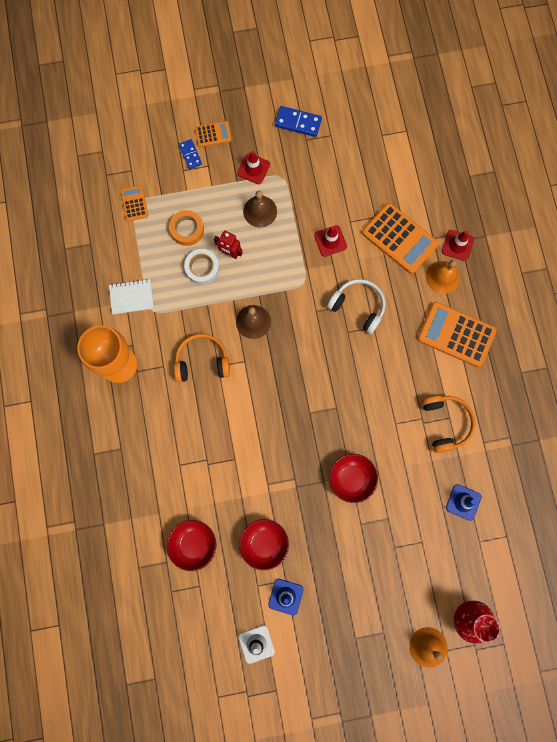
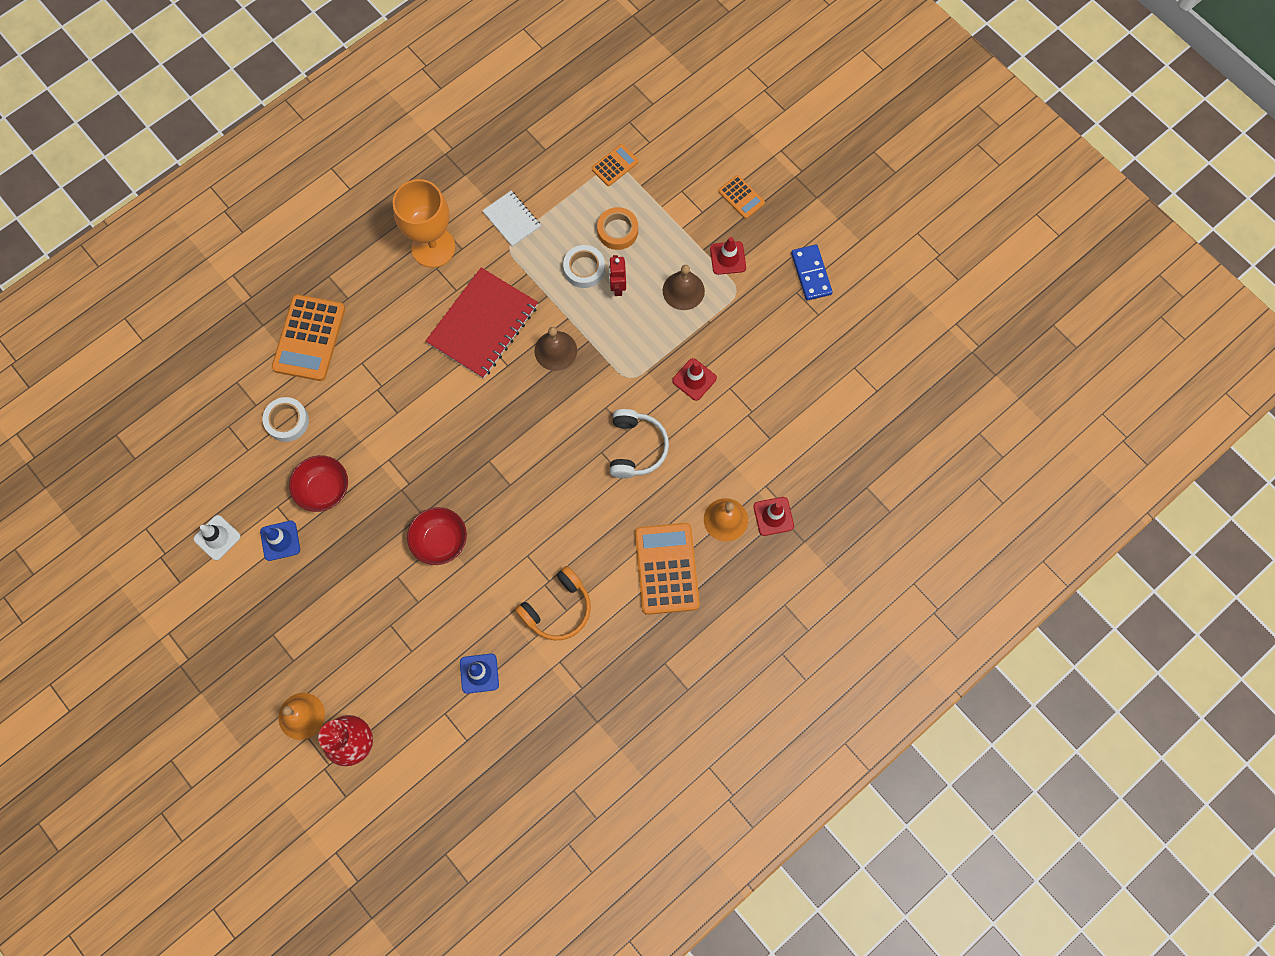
camera: 60 degrees right, 5 degrees down
(190, 155) = (703, 188): blue domino -> none
(193, 544) = (287, 421): red bowl -> white tape
(202, 361) = (483, 324): orange headphones -> red notebook
(399, 238) = (742, 450): orange calculator -> orange calculator (309, 338)

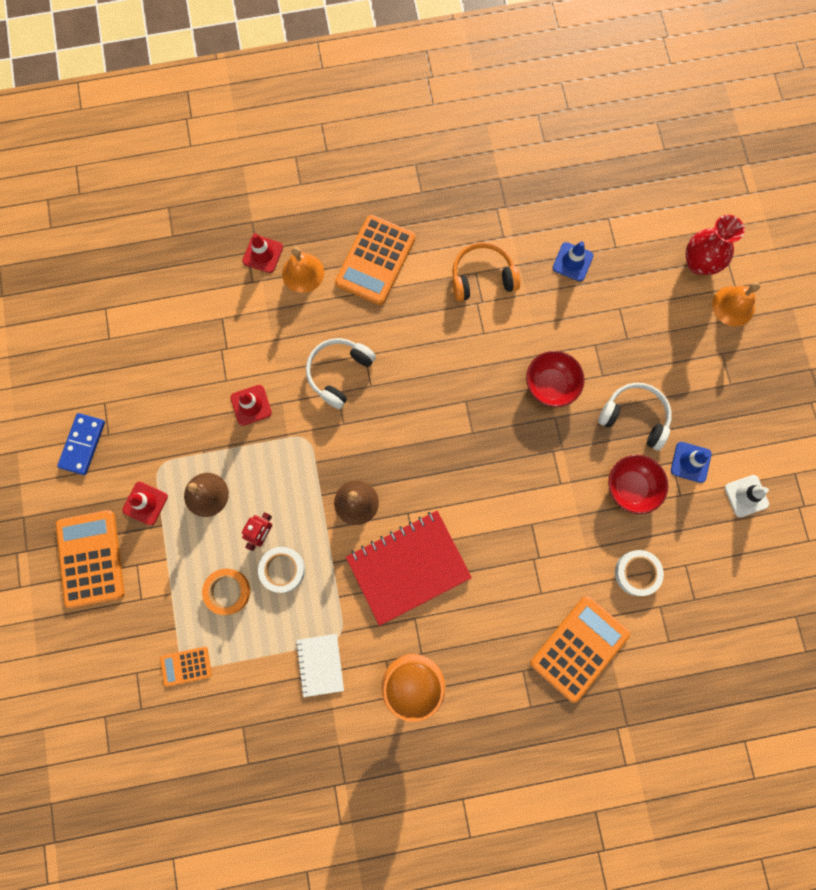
camera: 150 degrees left, 5 degrees up
(349, 553) = (634, 417): none -> white headphones
(741, 197) = (91, 558): orange calculator -> orange calculator, size x1.92

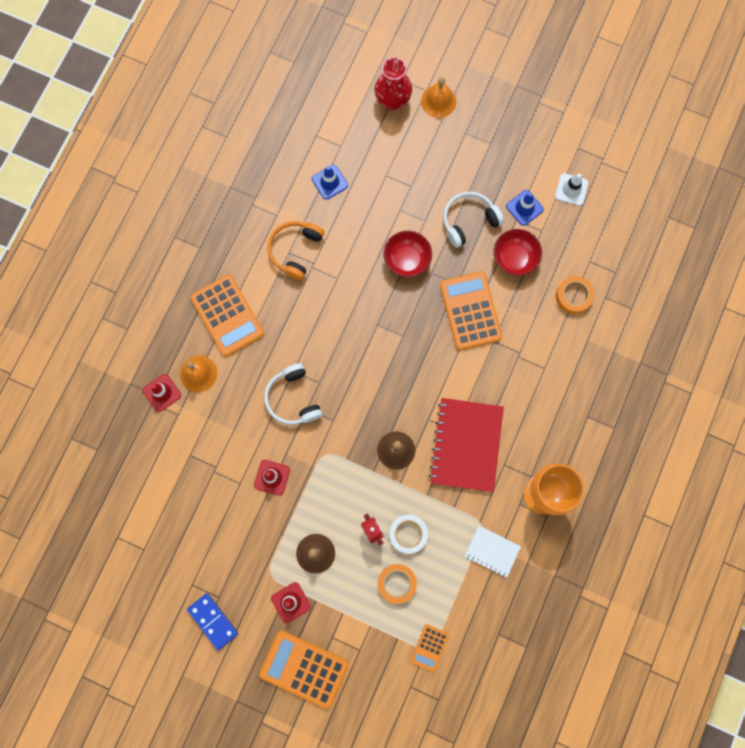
camera: 55 degrees left, 0 degrees up
(579, 648) = (597, 369): orange calculator -> orange calculator (470, 311)
(637, 573) = (573, 296): white tape -> orange tape

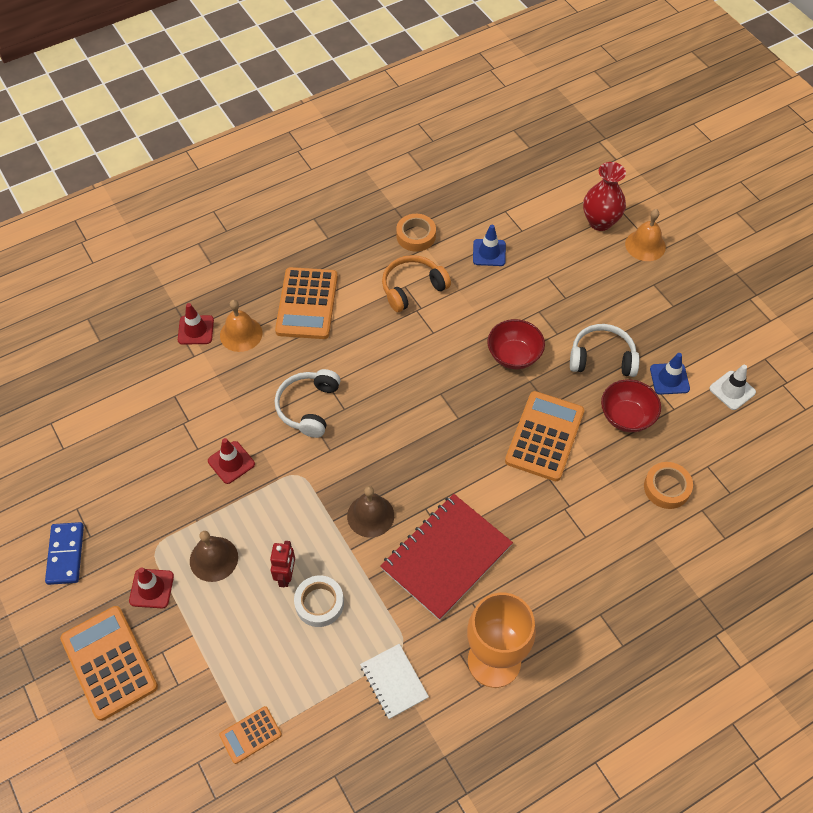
camera: 35 degrees right, 20 degrees down
(397, 583) = (269, 644): orange tape -> orange tape (416, 236)

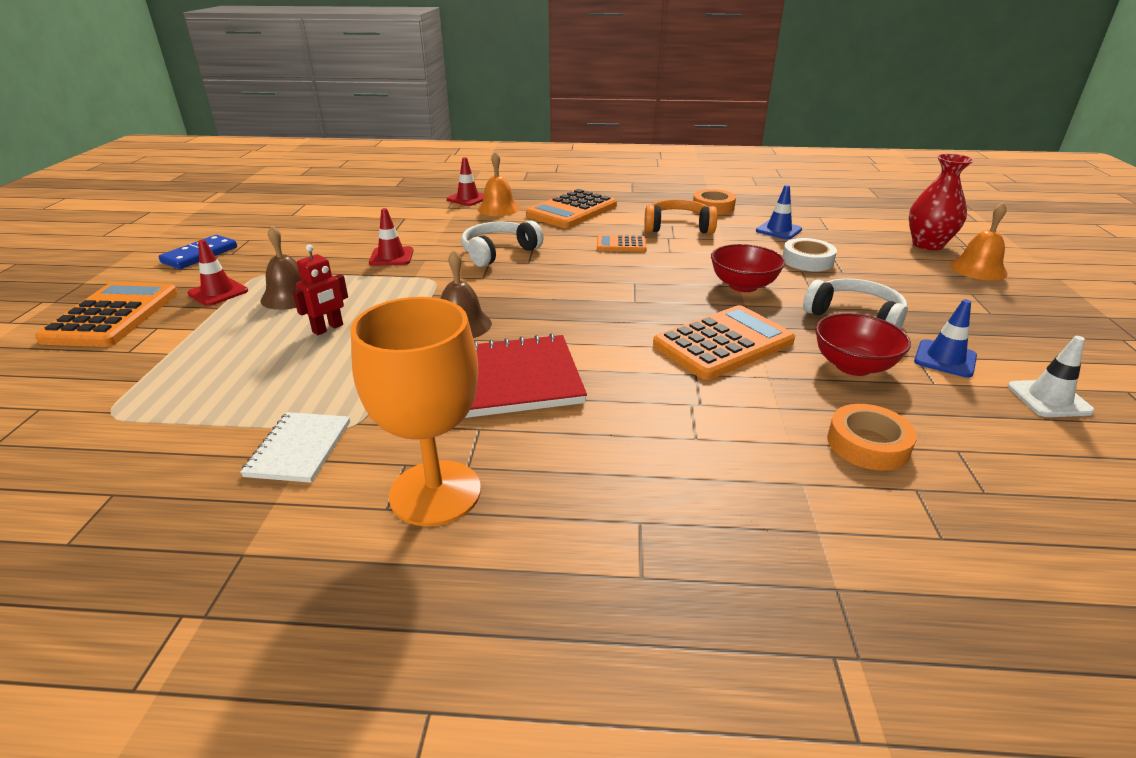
camera: 35 degrees right, 25 degrees down
(250, 735) = (110, 414): orange calculator -> orange calculator (621, 245)
(319, 603) = (326, 357): white tape -> white tape (807, 261)

